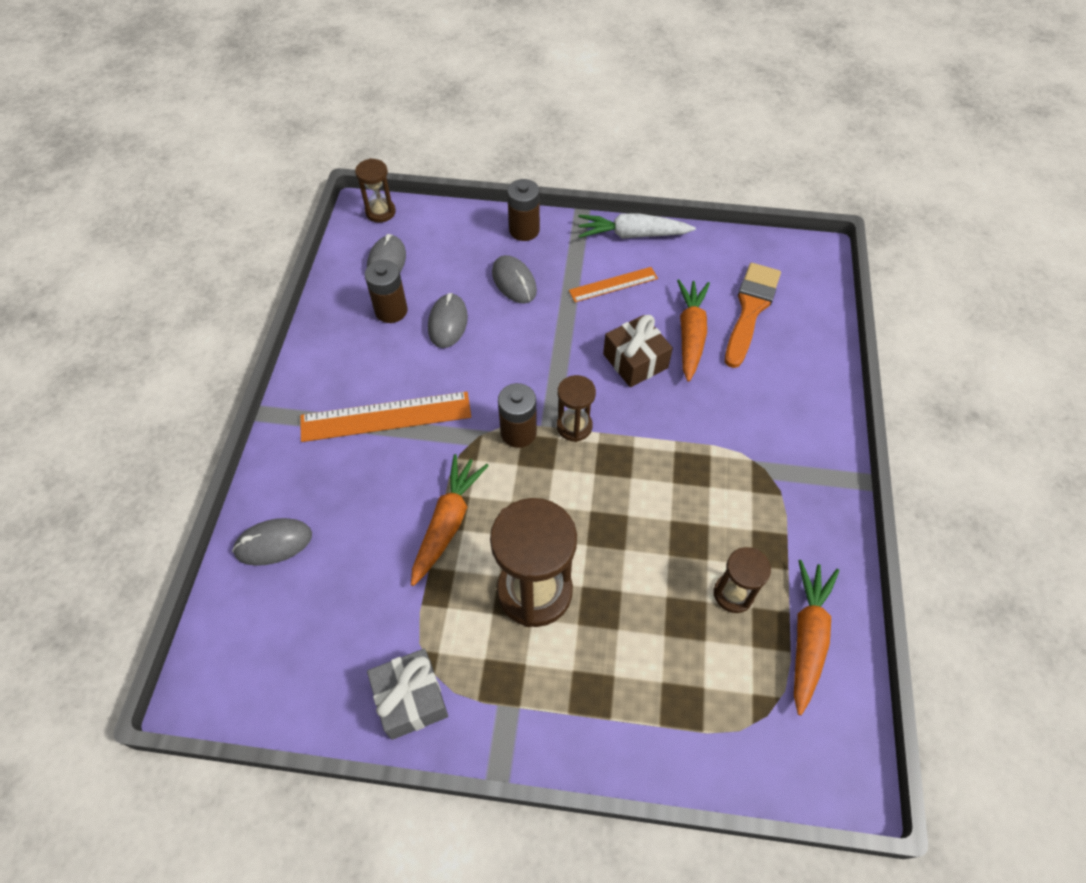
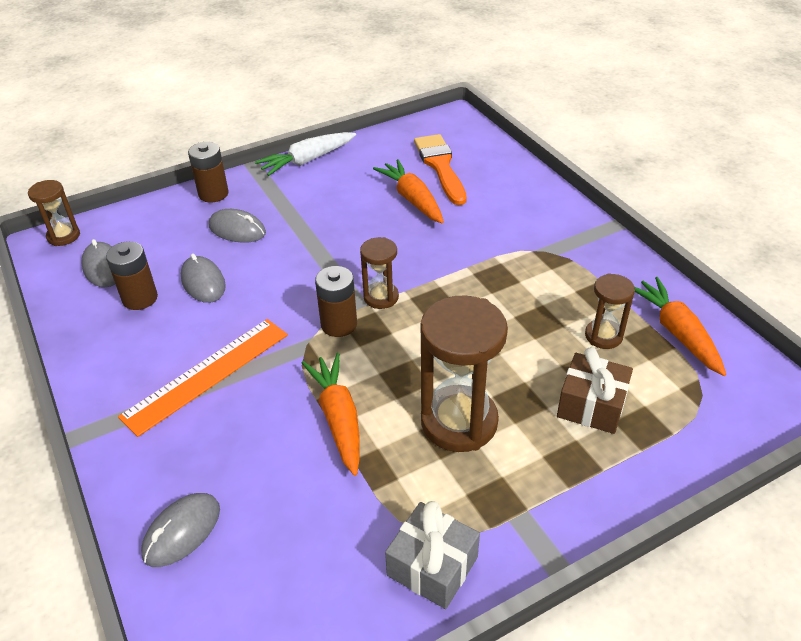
camera: 35 degrees left, 15 degrees down
(613, 284) = (322, 196): orange ruler -> none
(635, 361) = (387, 234): brown gift -> brown gift (591, 405)

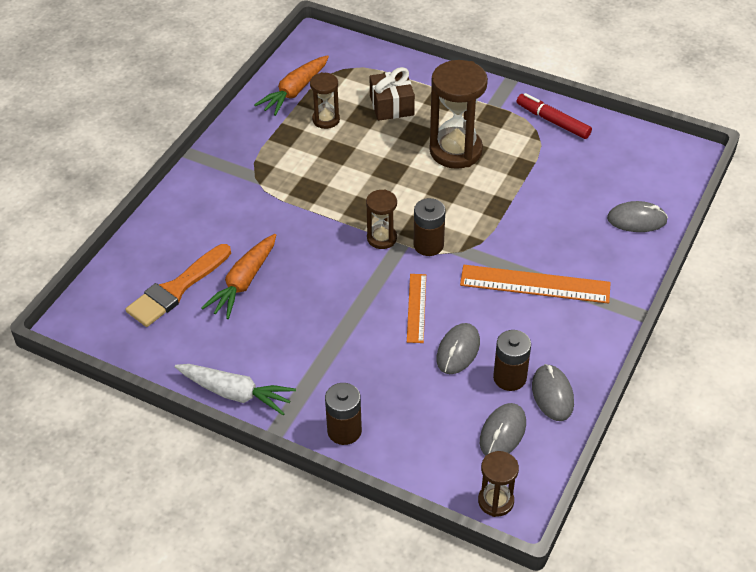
camera: 125 degrees left, 5 degrees up
(237, 230) = (379, 375): grey mouse -> grey mouse (552, 394)
(275, 280) = (416, 308): none -> orange ruler
(338, 418) = (503, 201): orange carrot -> none
(432, 566) = (553, 121): grey gift -> red marker

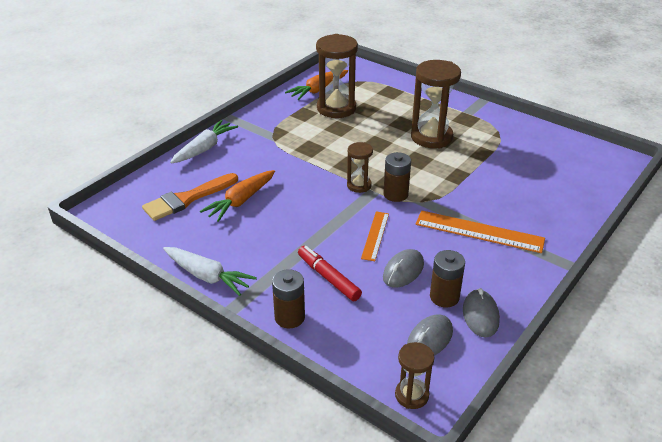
camera: 10 degrees right, 10 degrees down
(174, 208) = (205, 148): none -> white carrot
(326, 119) = (336, 108): brown hourglass -> brown hourglass, size x1.87
(392, 105) = (388, 105): brown gift -> none
(553, 121) = (512, 127): red marker -> red marker (328, 278)
(636, 220) = (573, 198): grey mouse -> none

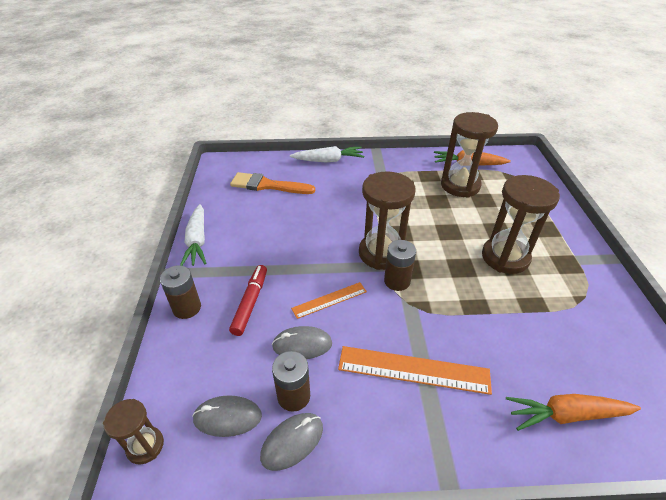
camera: 50 degrees right, 5 degrees up
(240, 201) = (291, 208): orange carrot -> orange carrot (566, 415)
(359, 185) = (381, 253): brown hourglass -> brown hourglass, size x1.87
(479, 232) = (413, 370): orange ruler -> orange ruler turned 60 degrees counterclockwise

